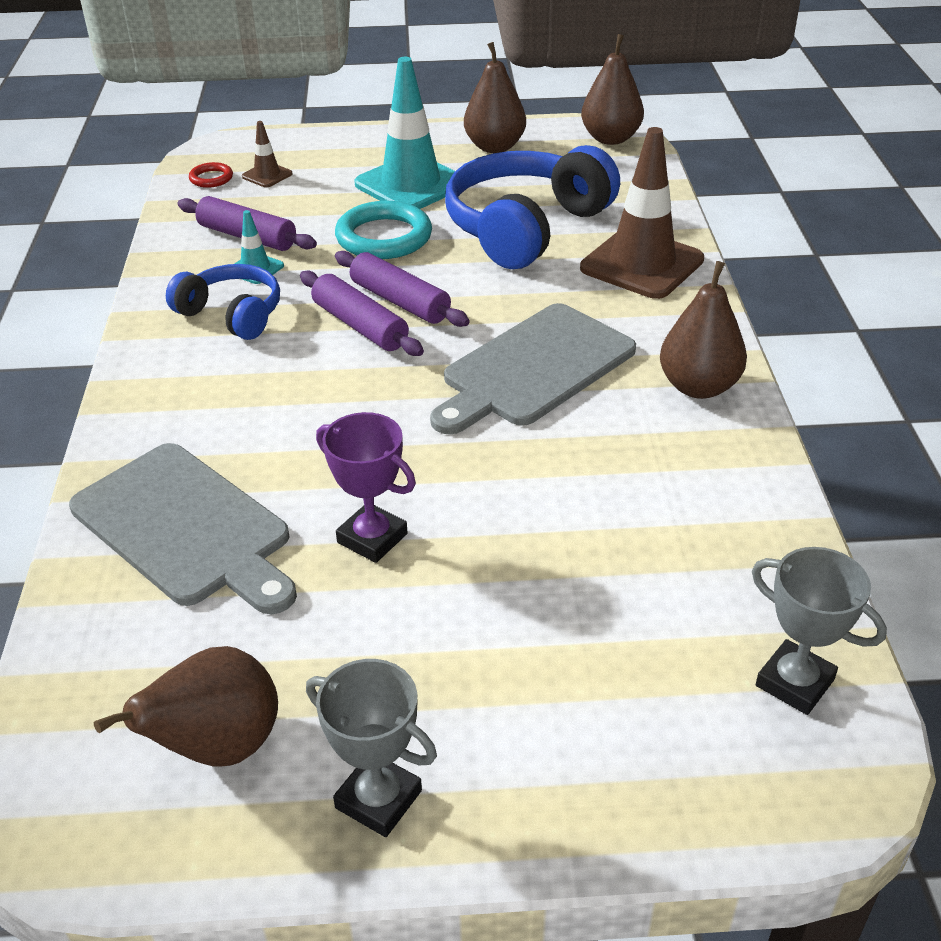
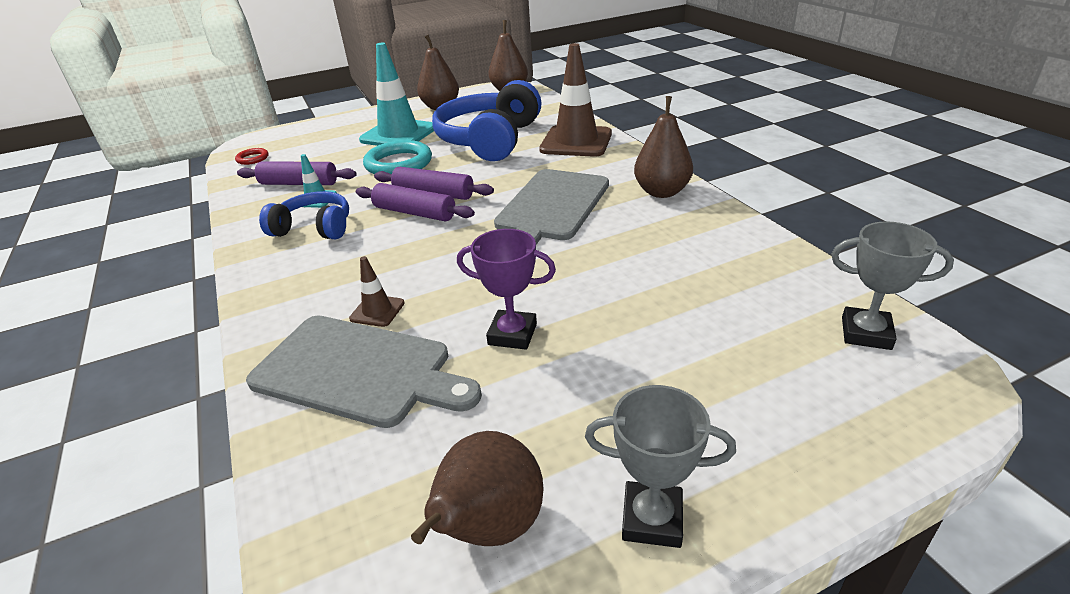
camera: 20 degrees left, 5 degrees down
(267, 175) = (293, 149): brown traffic cone -> brown traffic cone (377, 311)

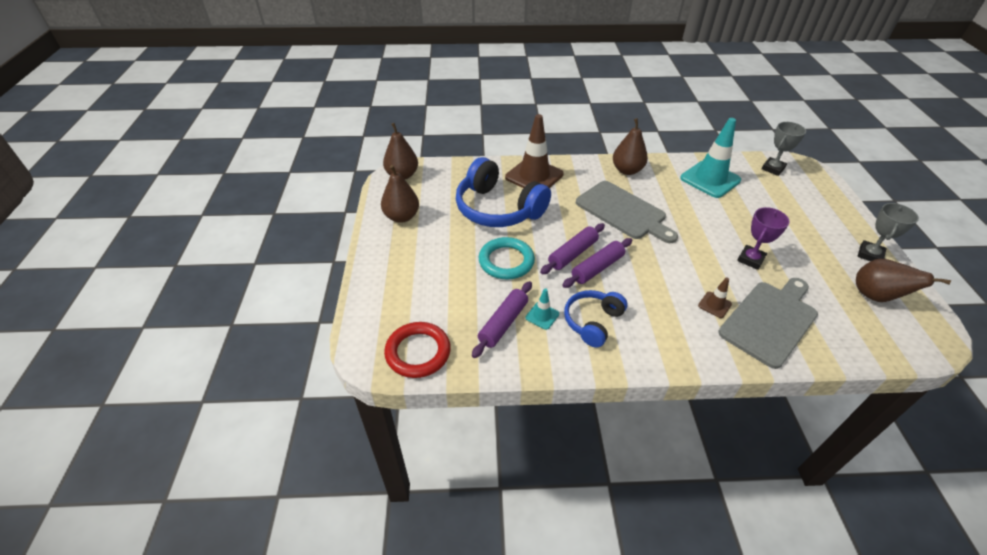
camera: 70 degrees left, 10 degrees up
(252, 159) = (418, 352): red ring -> red ring, size x2.04
(398, 134) = (443, 251): turquoise traffic cone -> turquoise traffic cone (710, 179)

